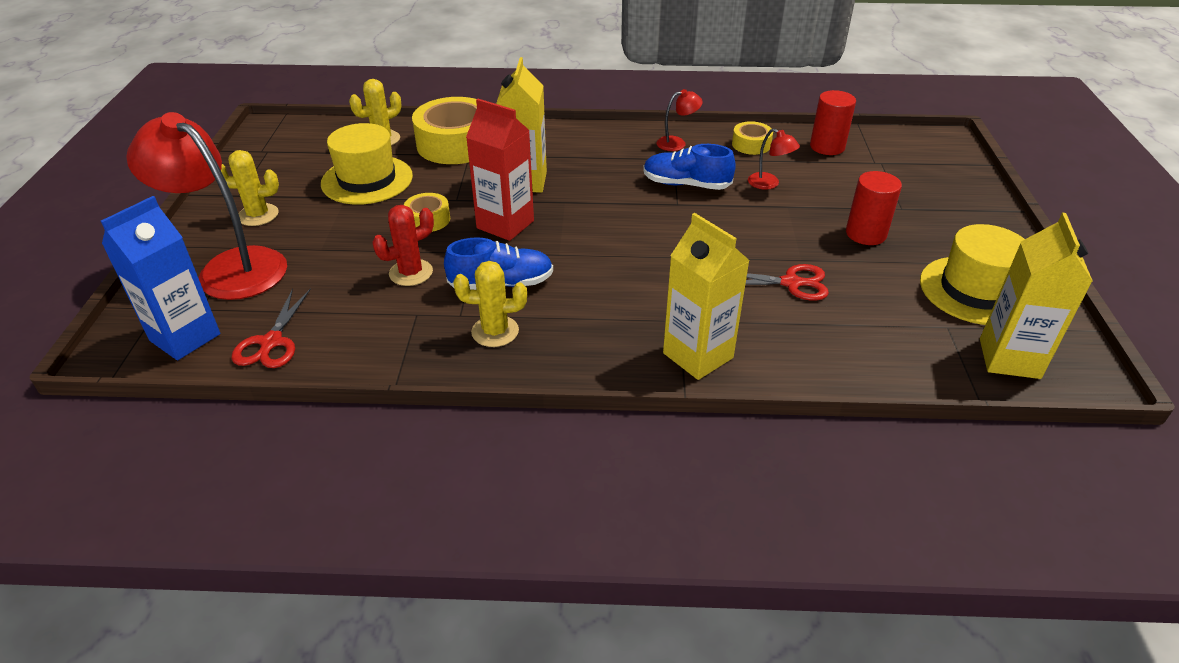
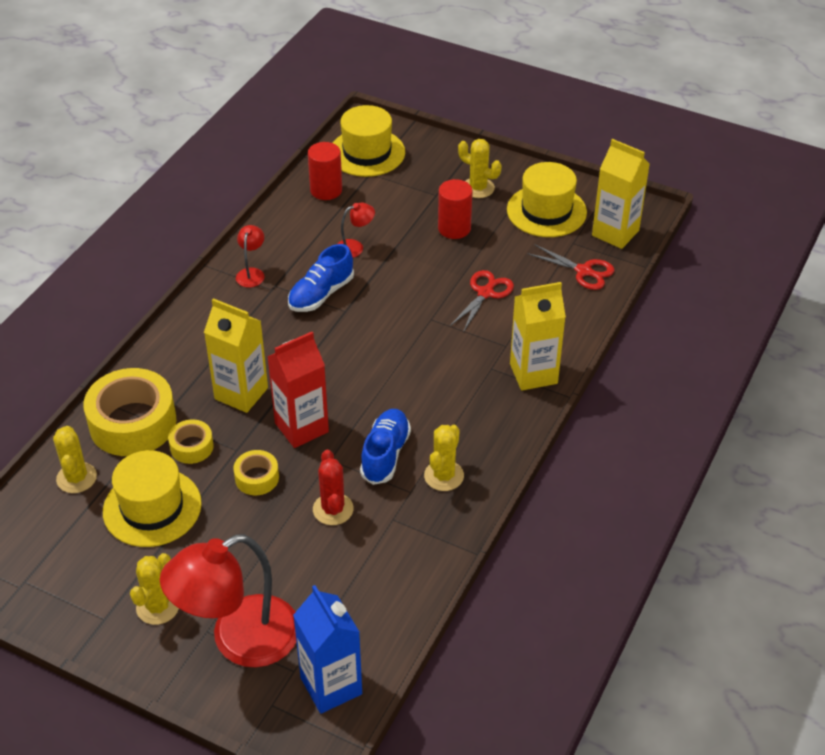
camera: 65 degrees left, 5 degrees up
(271, 343) = (375, 624): red scissors -> red scissors (584, 271)
(751, 144) = (289, 230): yellow tape -> yellow tape (192, 447)
(907, 152) = (367, 153): none -> yellow hat
(948, 231) = (478, 188): none -> yellow cactus

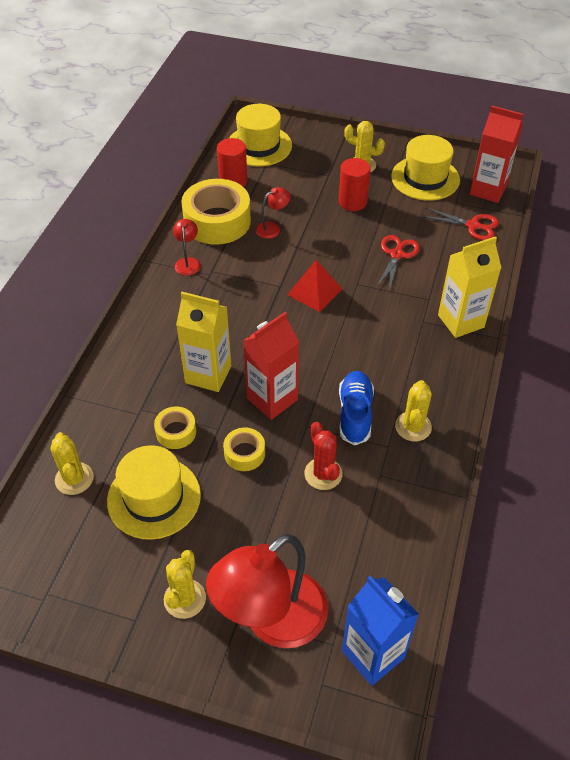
camera: 10 degrees left, 5 degrees up
(133, 423) = (115, 416): yellow tape -> yellow tape (217, 221)
(321, 294) = (254, 273): blue shoe -> none
(381, 321) = (314, 291): none -> red pyramid
(615, 233) = (488, 190): yellow carton -> red carton

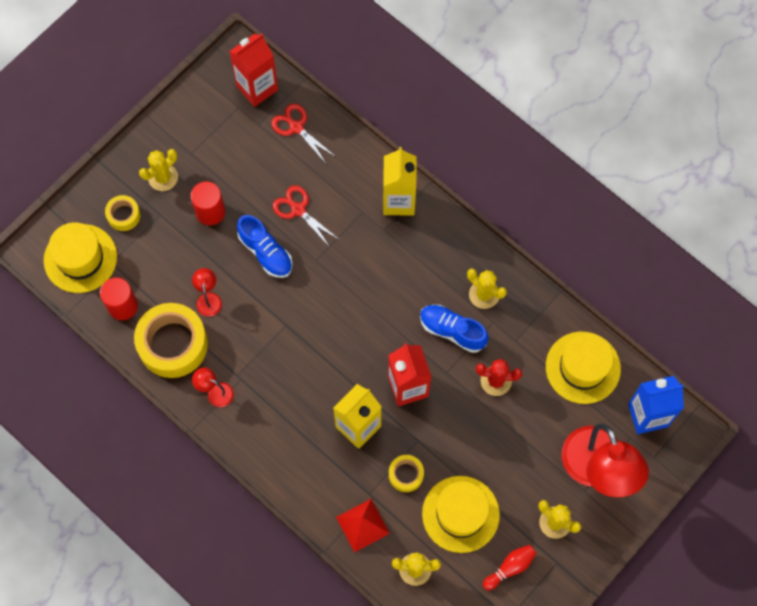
camera: 65 degrees left, 20 degrees up
(110, 571) = (510, 567): none -> red bowling pin
(244, 453) = (451, 430): yellow tape -> yellow tape (123, 215)
(314, 291) = (307, 299): red pyramid -> red pyramid (362, 525)
(340, 248) = (266, 252): none -> blue shoe
(425, 178) = (212, 132): yellow hat -> yellow hat (583, 367)
(473, 226) = (296, 127): red scissors -> red scissors turned 90 degrees counterclockwise

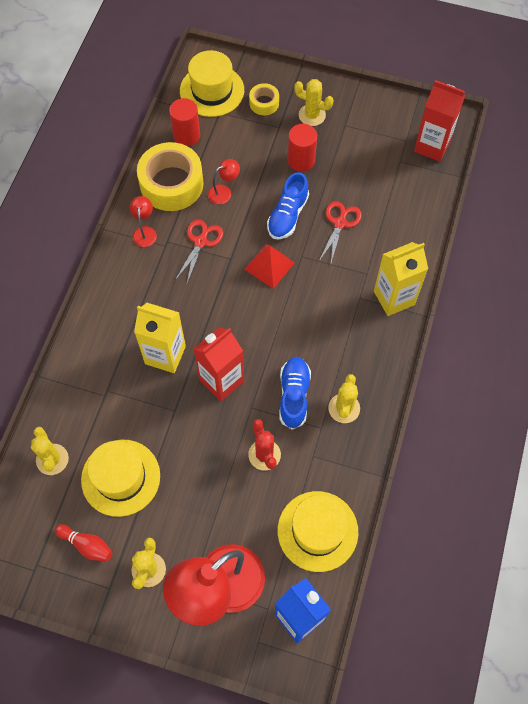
camera: 65 degrees right, 5 degrees down
(296, 127) = (414, 189): red scissors -> red scissors (201, 241)
(362, 525) = (75, 397): red pyramid -> red pyramid (269, 266)
(406, 474) = (138, 414): yellow tape -> none

